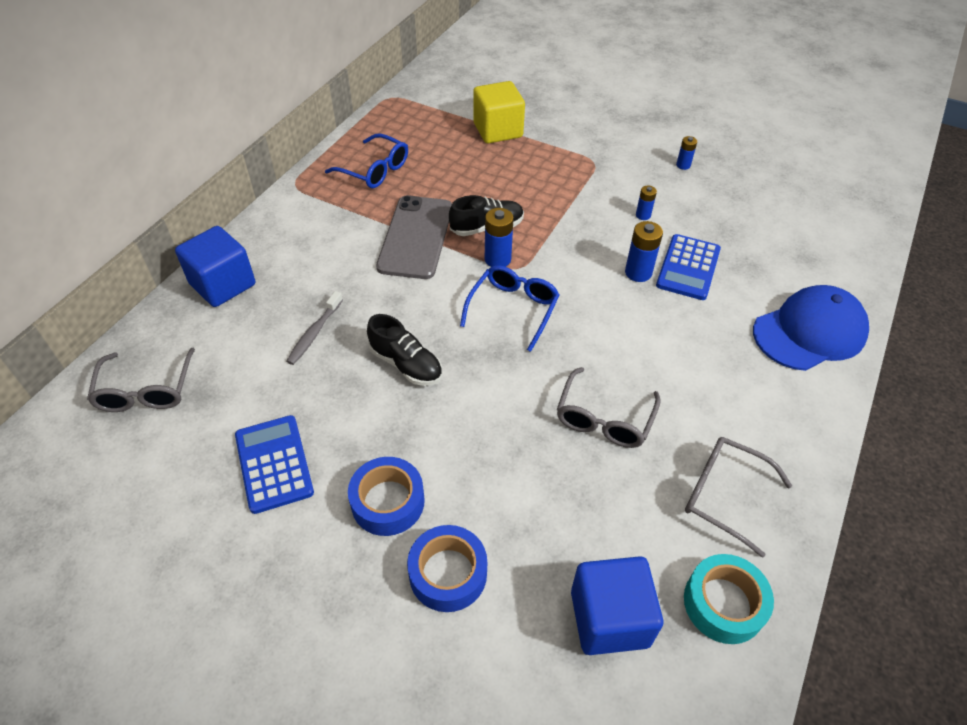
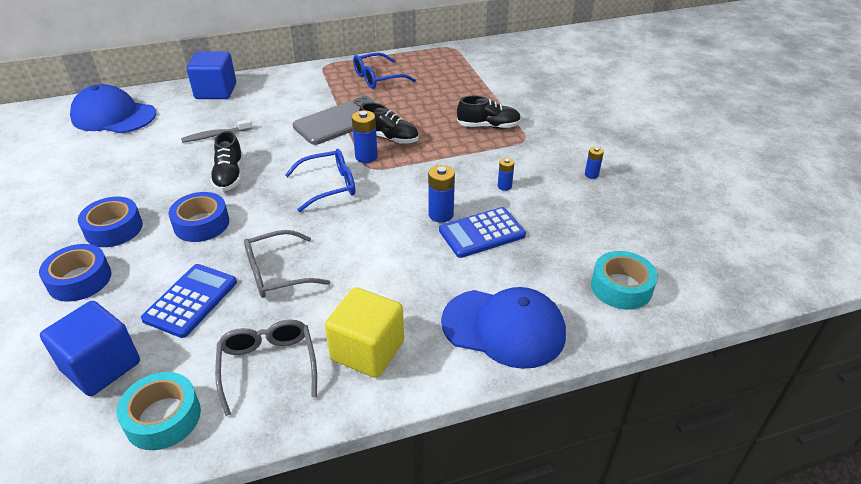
camera: 45 degrees right, 10 degrees down
(146, 391) = (114, 116): grey glasses -> blue cap
(274, 464) = (103, 178): blue calculator -> blue calculator (191, 300)
(375, 170) = (377, 78): blue glasses -> blue glasses turned 75 degrees clockwise
(464, 429) = (201, 224): none -> blue tape
(498, 130) = (488, 92): yellow cube -> yellow cube (367, 350)
(549, 165) = (488, 126): none -> black shoe
(824, 246) = (621, 287): none -> turquoise tape

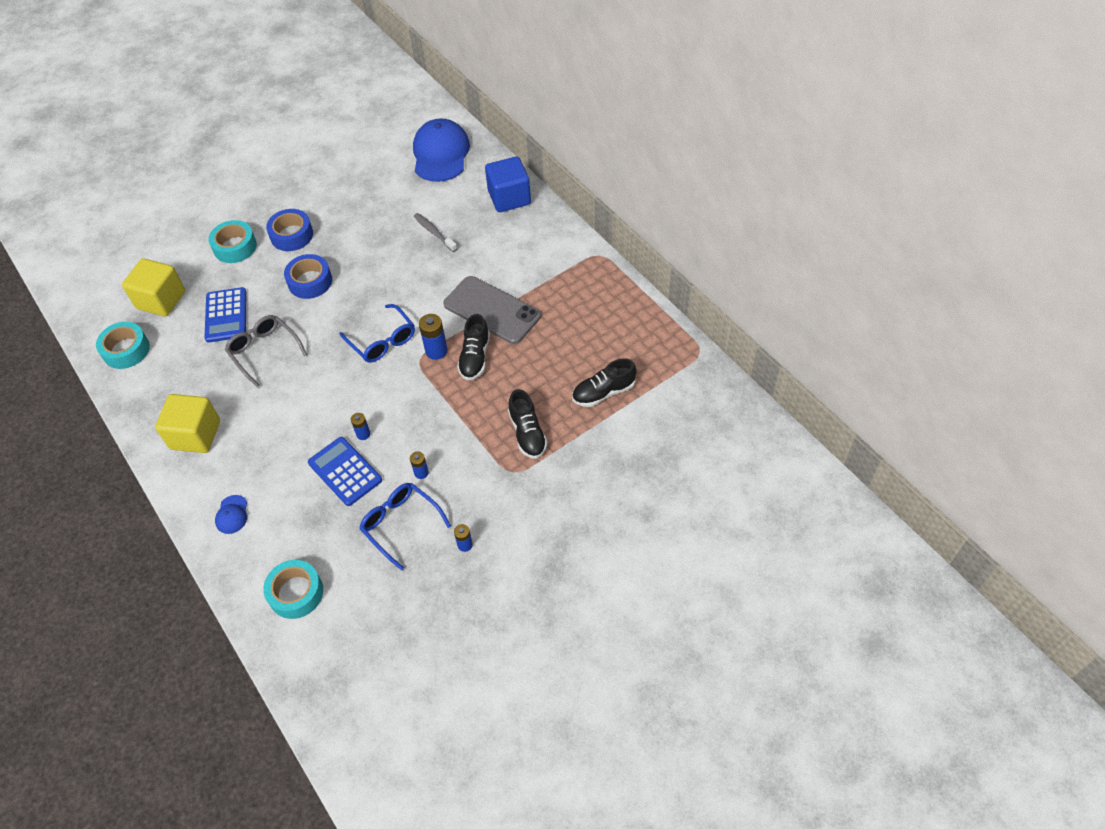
camera: 75 degrees right, 15 degrees up
(79, 280) = (235, 247): blue tape -> turquoise tape
(101, 366) = (161, 300): blue cube -> yellow cube
(191, 300) = (226, 315): blue calculator -> blue calculator turned 75 degrees clockwise
(229, 176) = (377, 269): black shoe -> black shoe (603, 392)
(268, 366) = (173, 384): grey glasses -> none
(377, 78) = (590, 308): blue glasses -> blue glasses (400, 524)
(441, 215) = (363, 434): blue battery -> blue battery, size x0.60
(504, 328) = (232, 514): blue cap -> blue cap, size x0.43

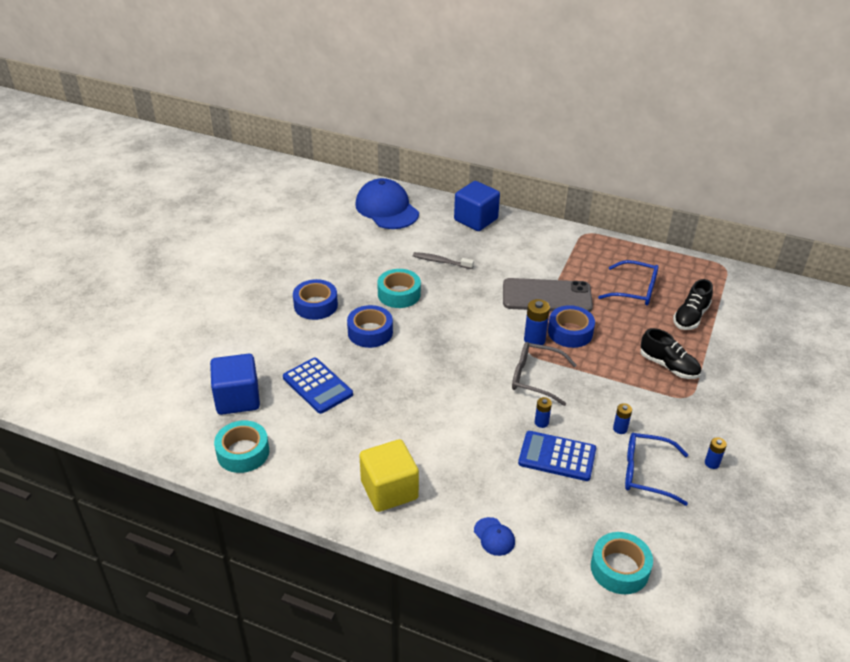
camera: 35 degrees left, 15 degrees down
(161, 300) = (237, 399): yellow cube -> blue cube
(235, 247) = (269, 332): turquoise tape -> turquoise tape (399, 294)
(264, 351) = (384, 399): grey glasses -> grey glasses (535, 378)
(382, 341) = (482, 350): blue glasses -> blue glasses (635, 290)
(475, 357) = (570, 332): black shoe -> blue tape

